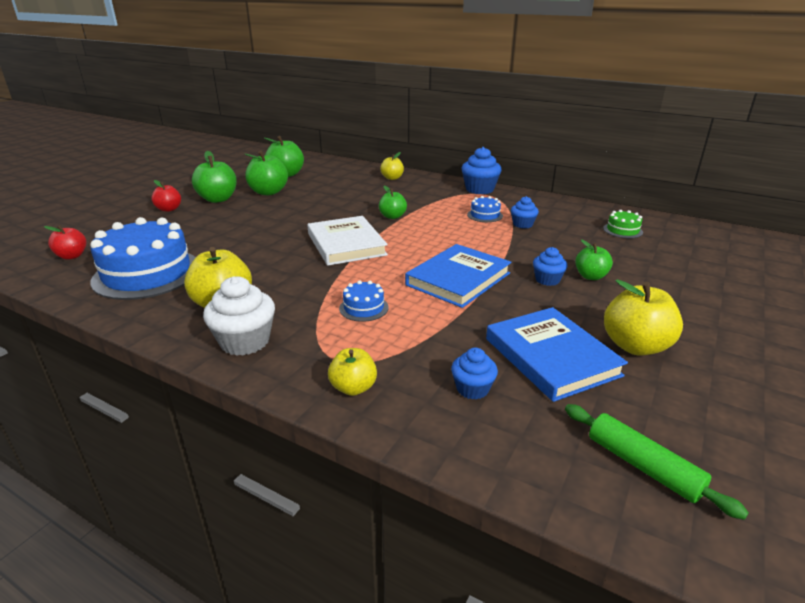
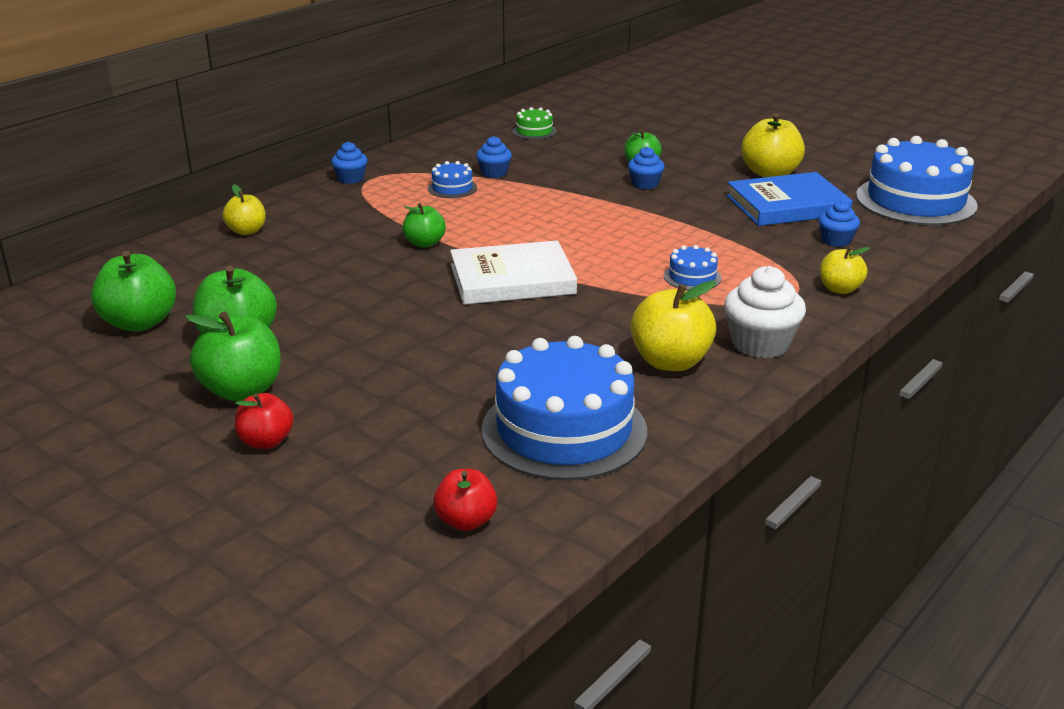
camera: 80 degrees left, 0 degrees up
(458, 279) = (633, 224): blue book -> none
(479, 189) = (350, 179): blue cupcake -> blue cupcake, size x0.60
(642, 466) = (915, 201): green rolling pin -> blue cake

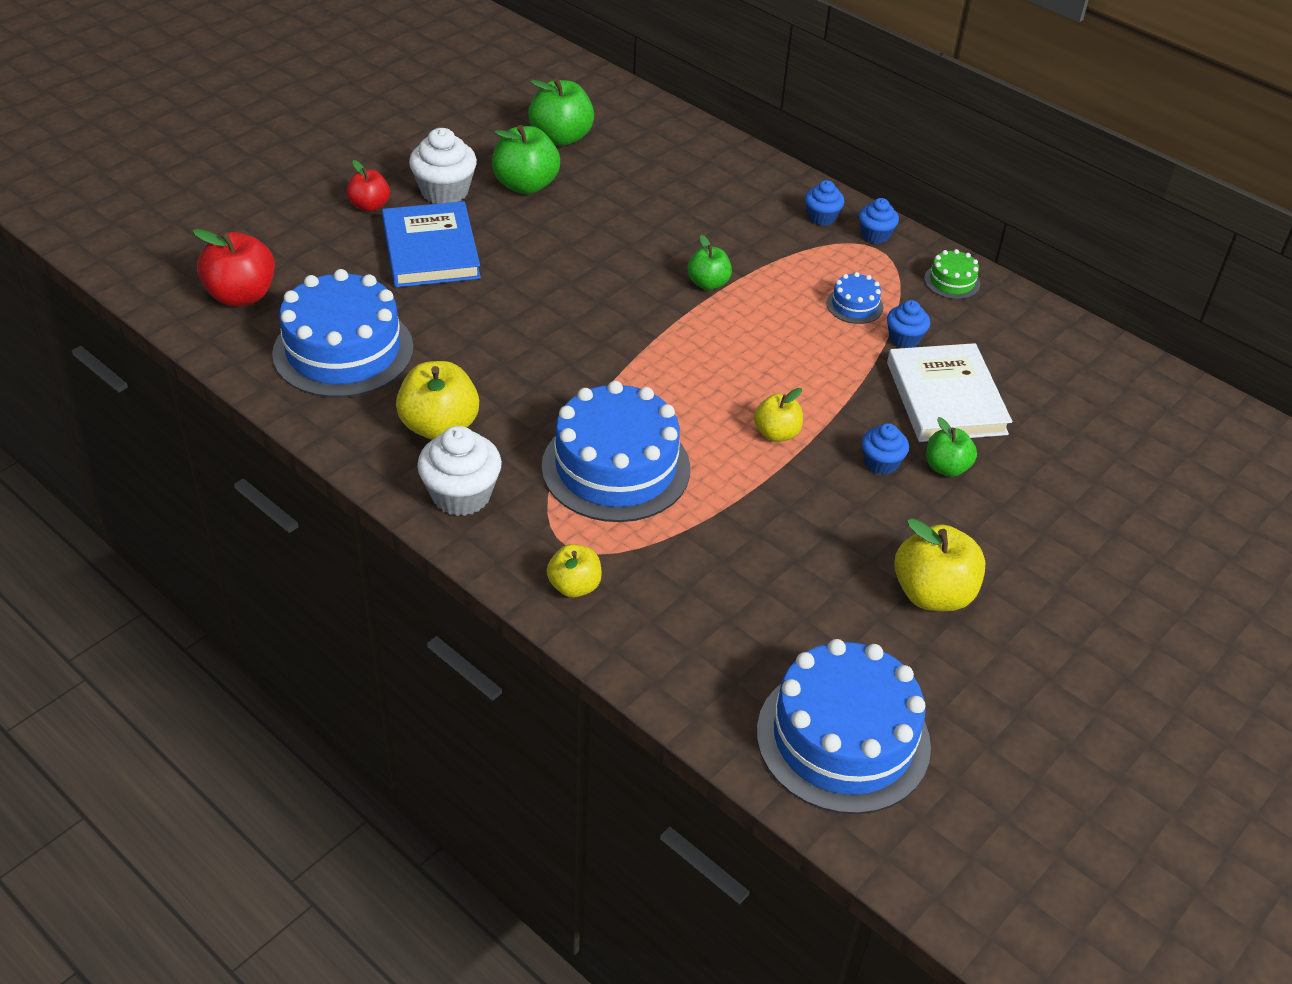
camera: 90 degrees right, 15 degrees up
(242, 390) = (444, 191): green apple -> white cupcake
(247, 231) = (738, 177): yellow apple -> yellow apple (776, 433)
(466, 521) = (241, 295): red apple -> red apple, size x1.63
(512, 279) = (621, 337): white book -> white book (945, 398)
(534, 131) = (1055, 380): green cake -> green cake (952, 281)
(692, 277) = (616, 467): blue cake -> blue cake, size x2.31
(787, 205) = (819, 589): blue book -> blue book (430, 250)
(836, 241) = (707, 614): blue cupcake -> blue cupcake (821, 217)

